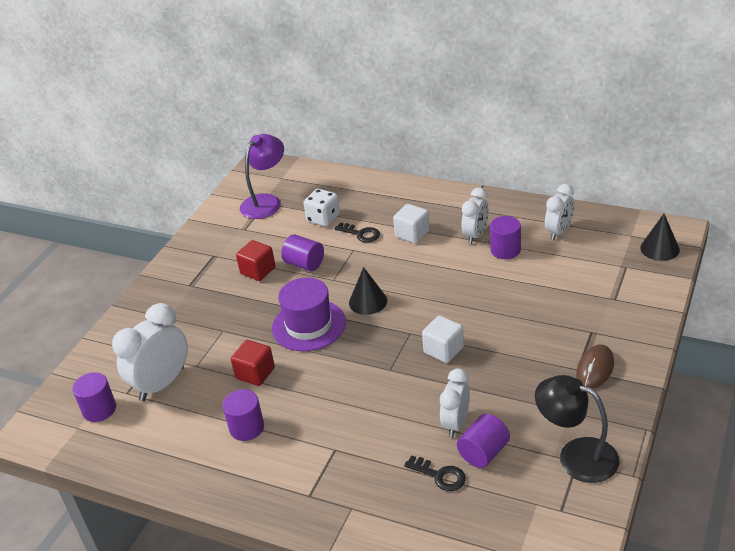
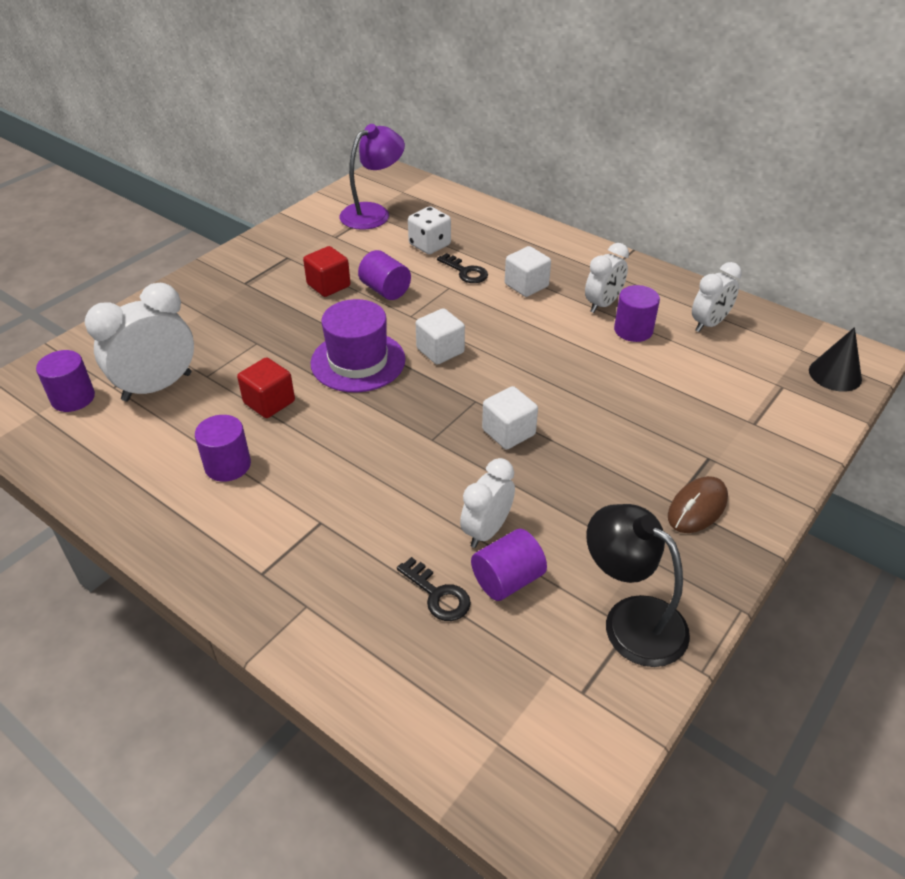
camera: 10 degrees right, 5 degrees up
(368, 301) = (440, 351): black cone -> white cube

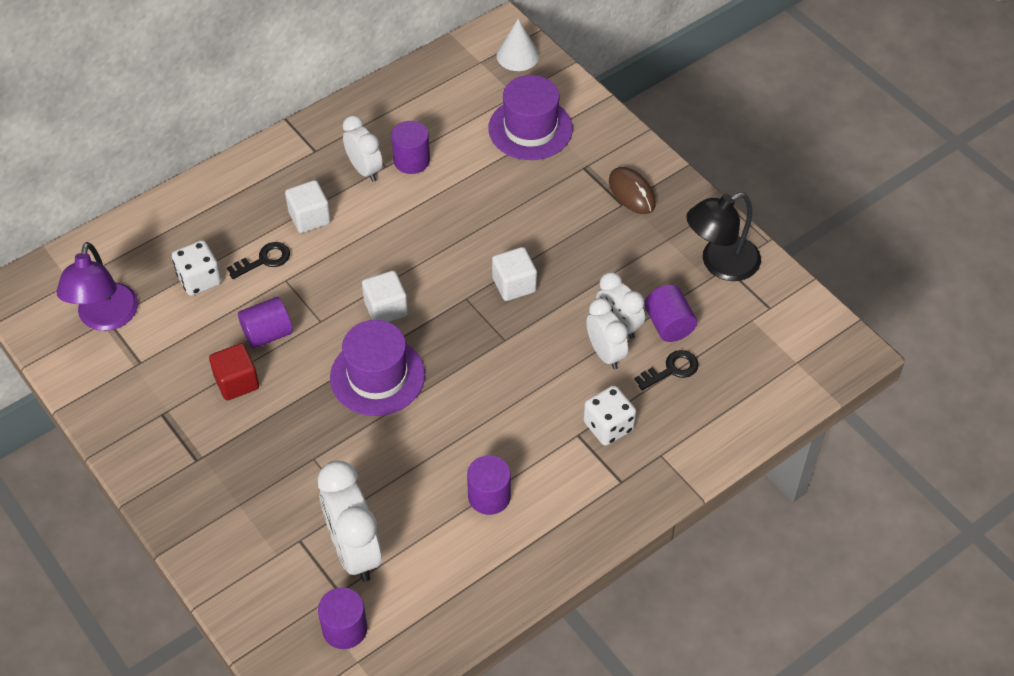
camera: 75 degrees left, 10 degrees up
(269, 402) = (412, 456): red cube -> none
(337, 547) = (608, 426): none -> white dice
(373, 213) = (106, 318): purple lamp -> purple lamp turned 150 degrees counterclockwise
(709, 324) = (423, 107): white clock -> white clock (605, 353)
(735, 404) = (530, 129): none -> purple hat
(835, 374) = (517, 55): black cone -> white cone

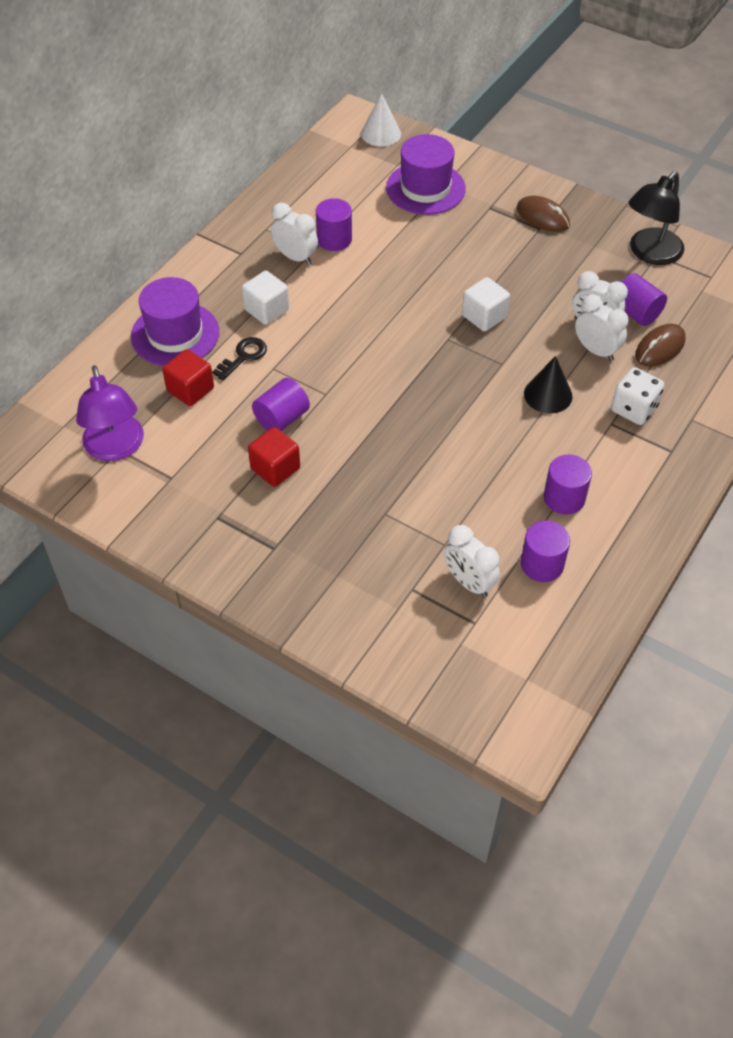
camera: 20 degrees left, 0 degrees up
(199, 279) = (190, 390): white dice -> red cube
(345, 629) = (499, 654): purple cylinder -> purple cylinder (542, 564)
(354, 551) = (469, 582): white clock -> white clock, size x0.63
(377, 376) = (405, 426): purple hat -> purple hat (175, 334)
(386, 308) = (380, 367): white cube -> none
(532, 386) = (548, 395): none -> black cone
(671, 370) = (660, 348): black key -> brown mouse

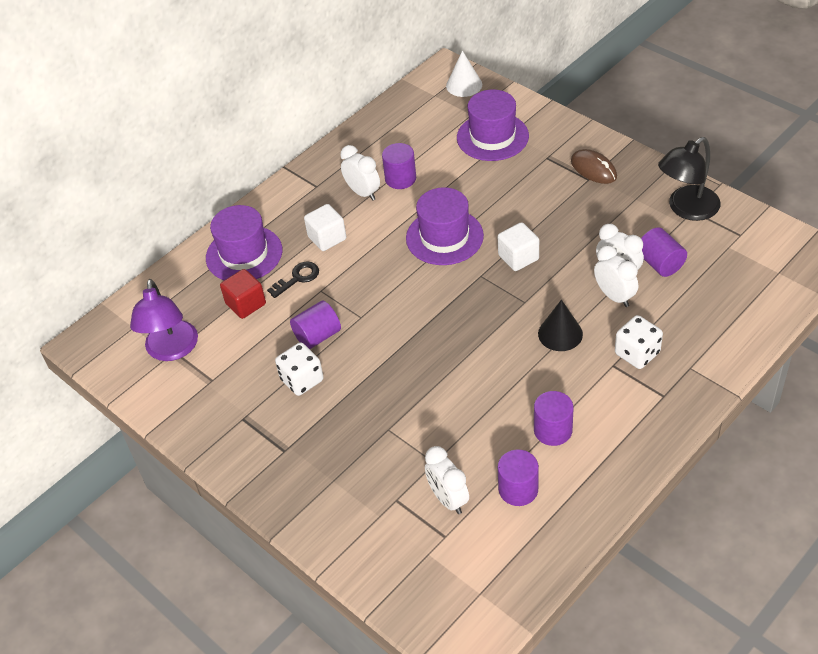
camera: 15 degrees right, 5 degrees down
(275, 468) = (302, 380): red cube -> white dice
(398, 300) = (444, 237): none -> purple hat
(660, 348) = (675, 298): brown mouse -> none

